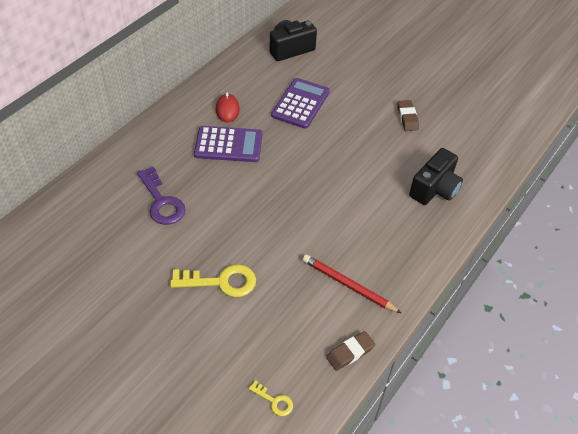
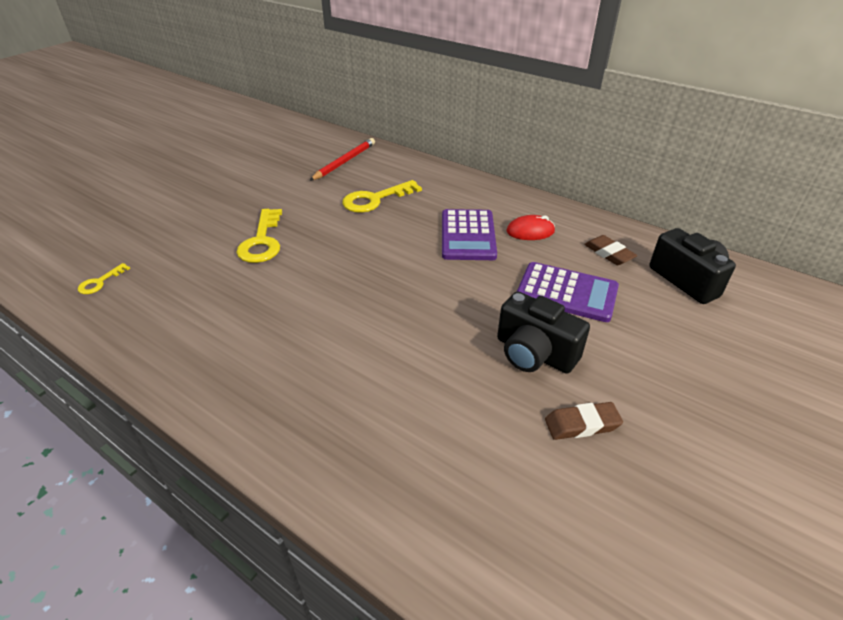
camera: 90 degrees right, 10 degrees down
(161, 201) = (375, 199): purple key -> yellow key
(348, 285) = (228, 340): red pencil -> red pencil (344, 162)
(350, 352) = (128, 340): brown eraser -> brown eraser (609, 253)
(434, 189) = (404, 455): black camera -> black camera (534, 353)

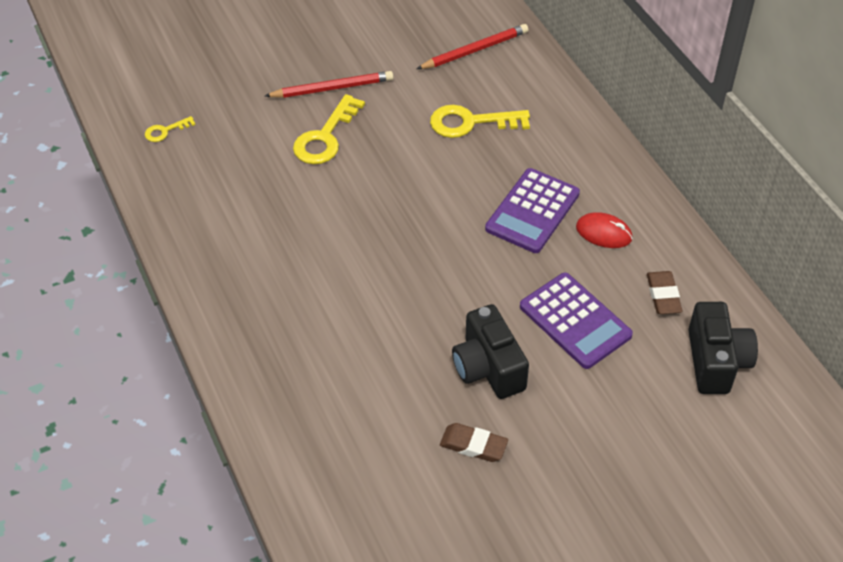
camera: 30 degrees right, 10 degrees up
(247, 210) = (332, 88): none -> red pencil

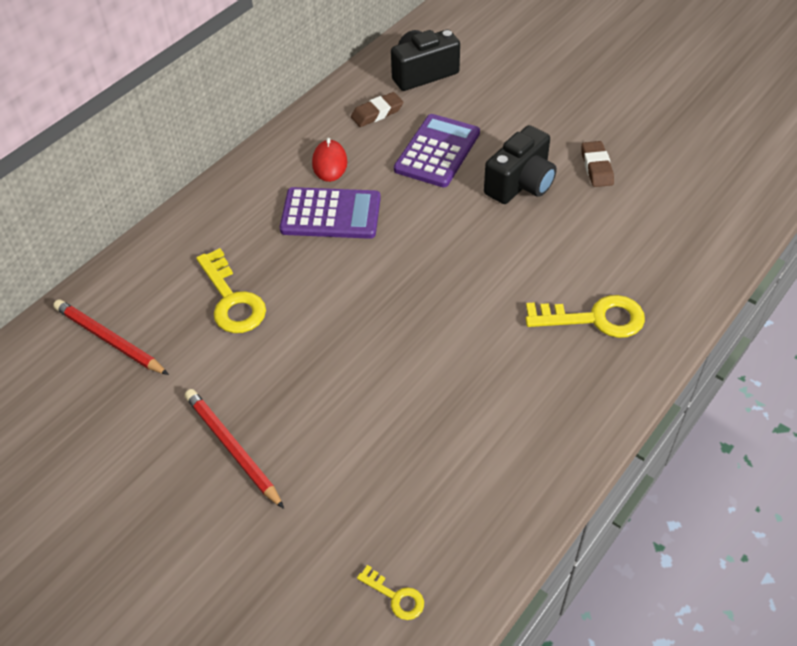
camera: 115 degrees left, 0 degrees up
(325, 137) = (317, 417): yellow key -> yellow key (594, 318)

